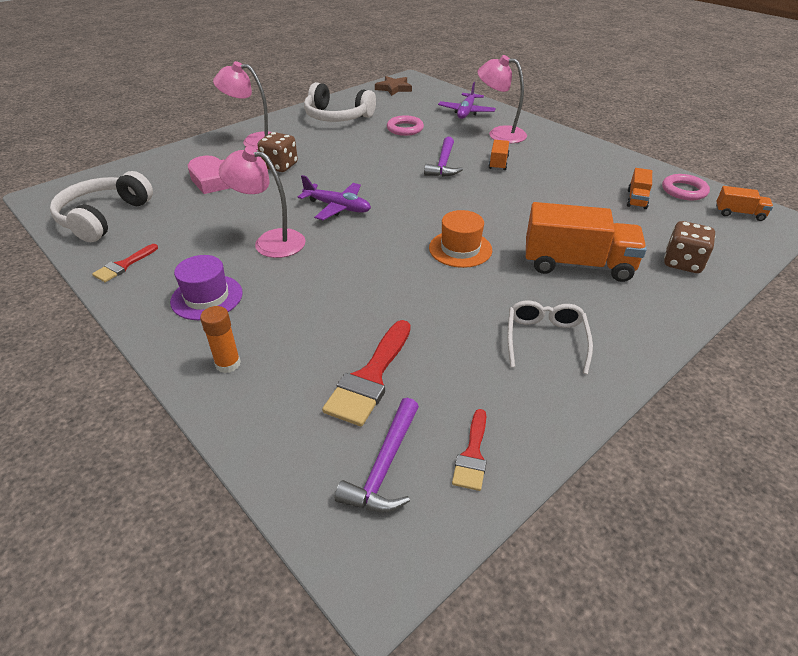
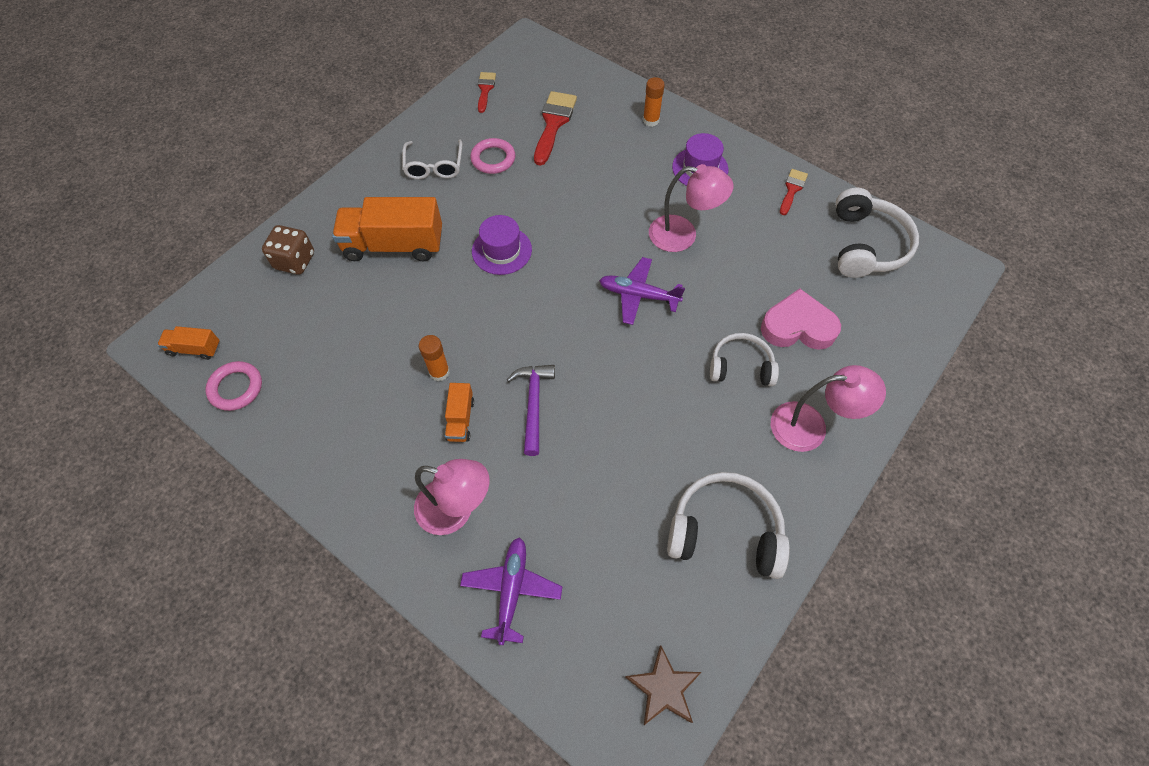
camera: 170 degrees right, 20 degrees up
(280, 166) = (741, 366): brown dice -> white headphones
(384, 467) = (533, 78): purple hammer -> none
(405, 129) = (604, 504): pink ring -> pink ring (493, 159)
(460, 249) = (502, 250): orange hat -> purple hat
(517, 184) = (439, 372): none -> orange glue stick
(636, 199) = (301, 360): orange truck -> none

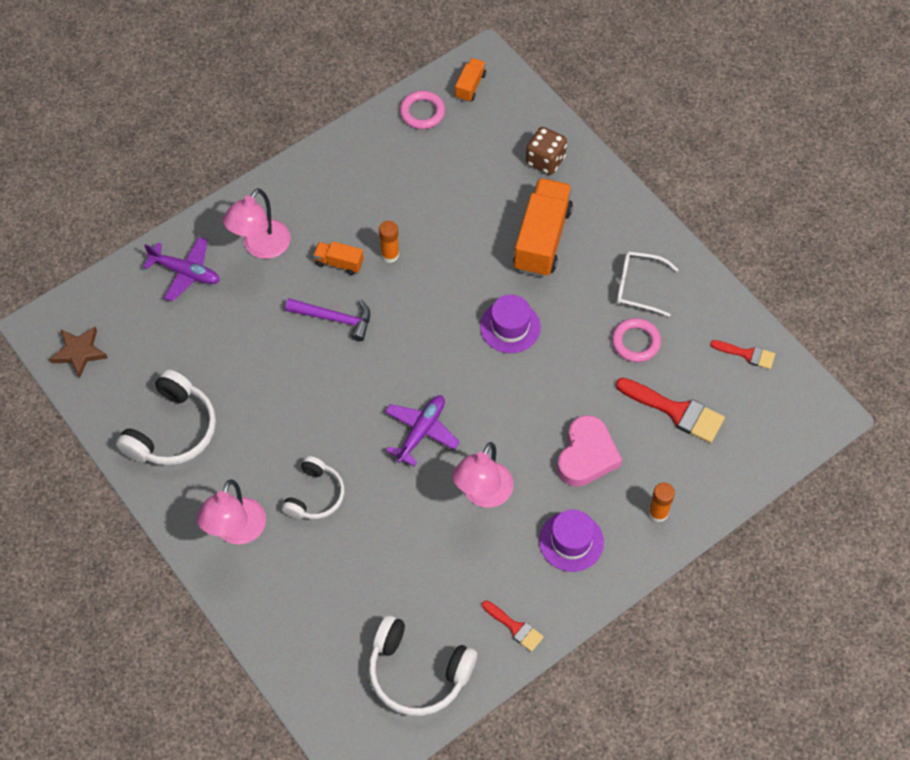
camera: 105 degrees right, 0 degrees up
(797, 326) = (341, 562): pink heart -> pink heart (587, 455)

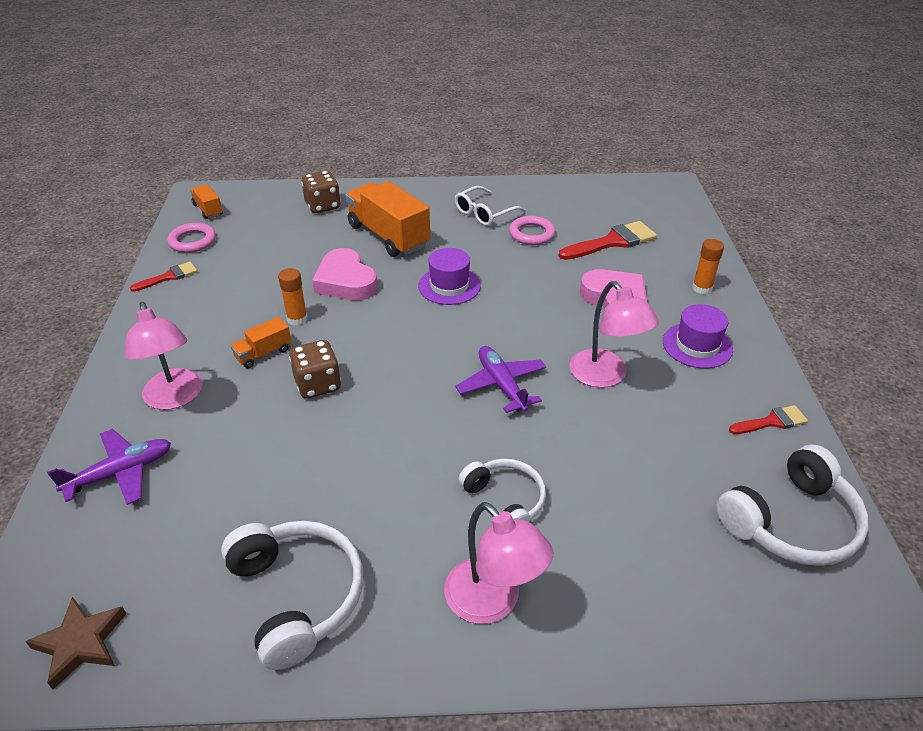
camera: 55 degrees left, 20 degrees down
(335, 319) = (318, 384): purple hammer -> brown dice
(457, 253) = (346, 281): none -> pink heart
(747, 354) = (592, 194): red brush -> red brush (169, 277)

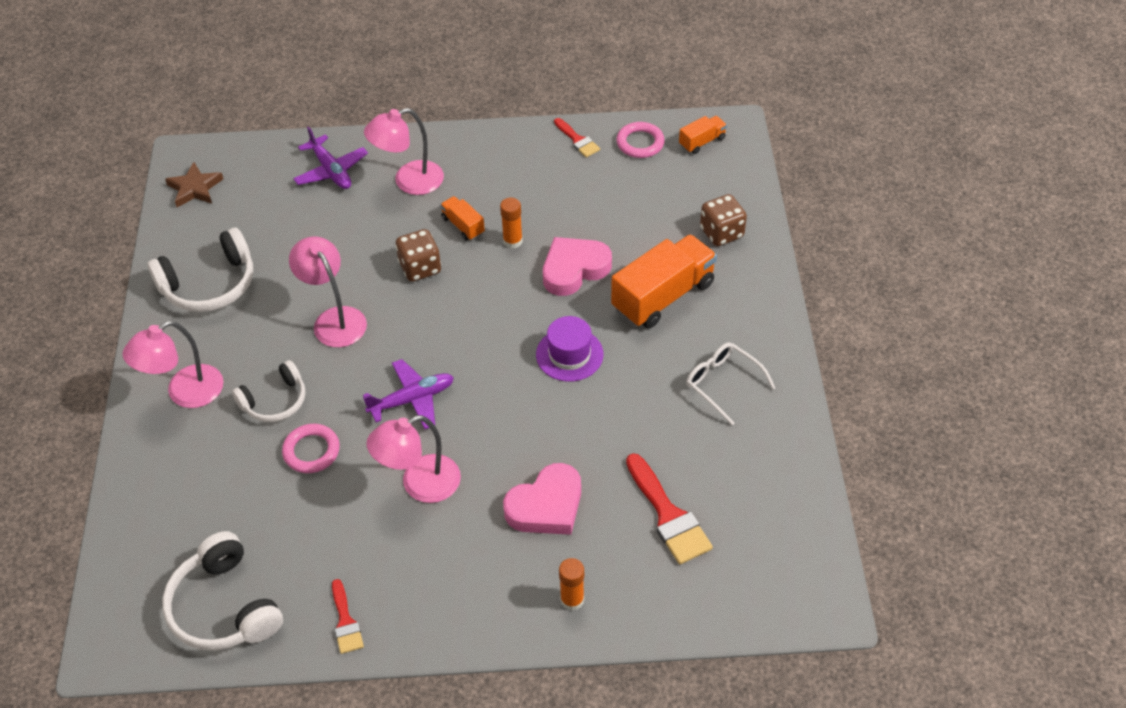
camera: 90 degrees right, 10 degrees up
(382, 454) = (334, 319): none -> pink lamp
(531, 234) = (679, 431): pink ring -> pink ring (311, 451)
(697, 345) = (465, 575): purple hat -> none

